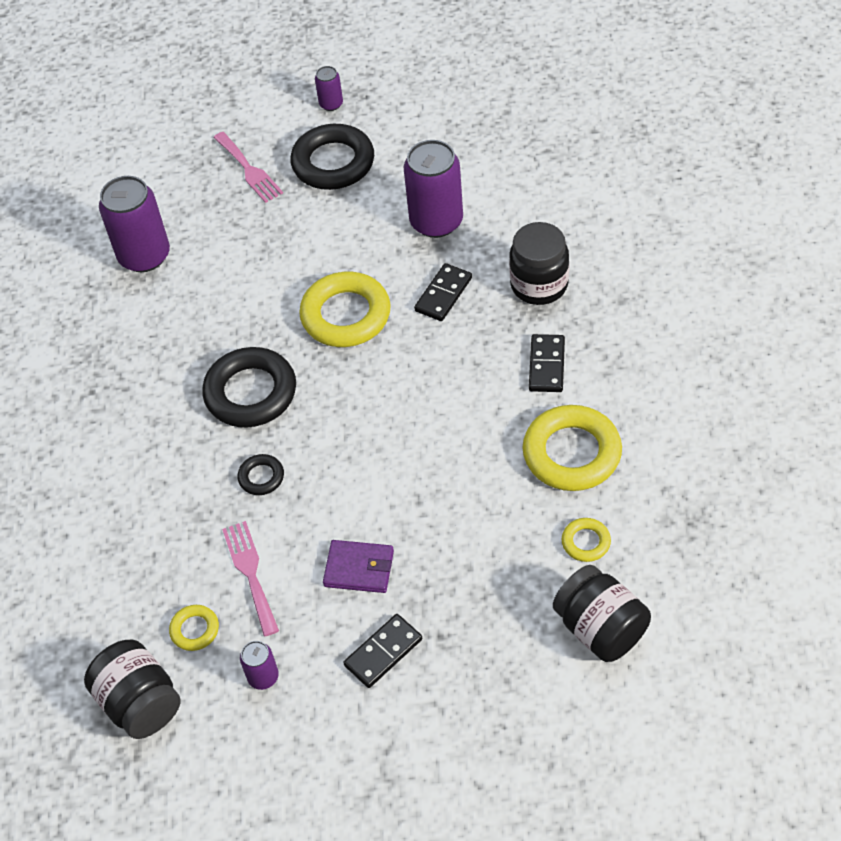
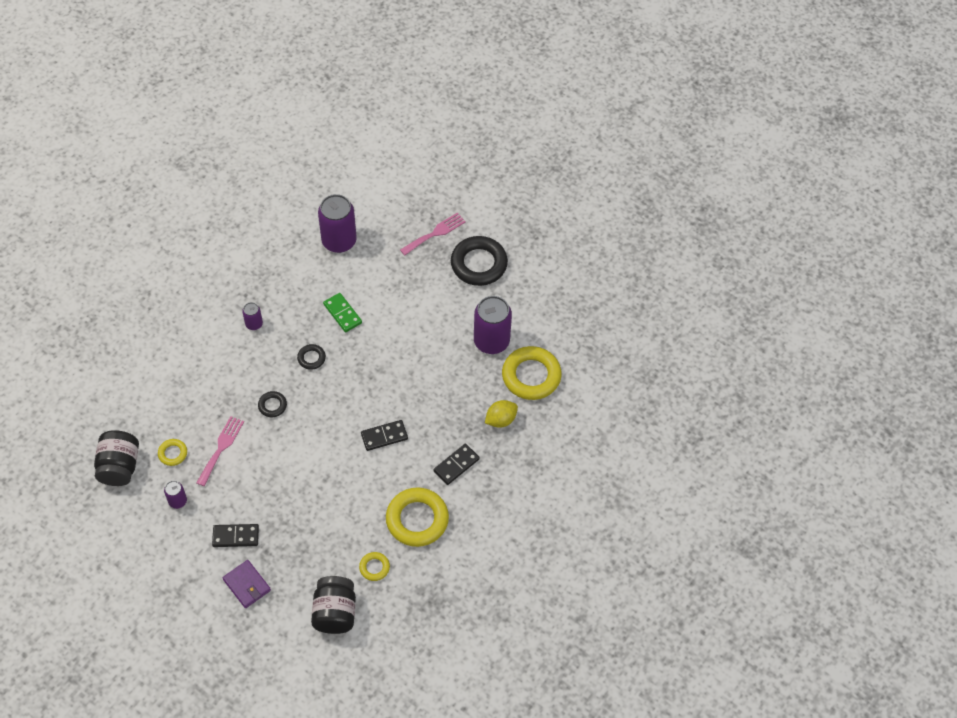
camera: 35 degrees right, 5 degrees up
(234, 321) = (342, 313): none -> green domino
(249, 170) = (435, 233): pink fork -> pink fork turned 135 degrees counterclockwise
(251, 393) = (311, 358): black ring -> black ring, size x0.48
(331, 104) = (514, 228): purple can -> purple can (254, 324)
(346, 315) = (395, 355): yellow ring -> yellow ring (531, 376)
(359, 568) = (267, 488): purple wallet -> purple wallet (247, 585)
(443, 294) = (451, 384): black domino -> black domino (384, 436)
(539, 285) = (501, 420): black jar -> yellow lemon

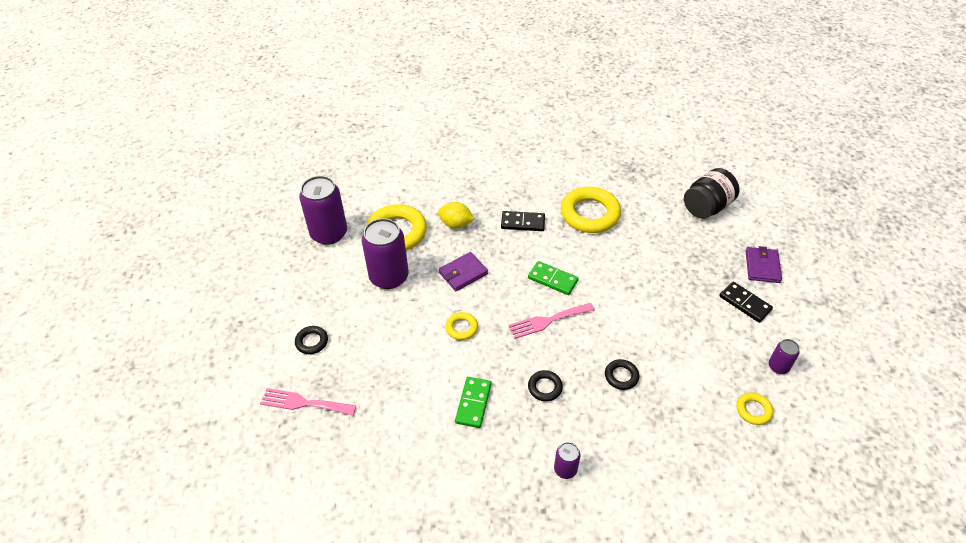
camera: 130 degrees left, 10 degrees down
(119, 466) = (818, 441): black jar -> none
(221, 448) = (701, 378): pink fork -> pink fork (547, 321)
(339, 241) = (391, 481): purple can -> purple can (329, 233)
(374, 567) = (651, 210): yellow ring -> yellow ring (461, 328)
(384, 436) = (552, 279): black domino -> green domino
(448, 387) = (463, 273): none -> purple wallet
(479, 264) = (312, 342): black ring -> black ring, size x0.48

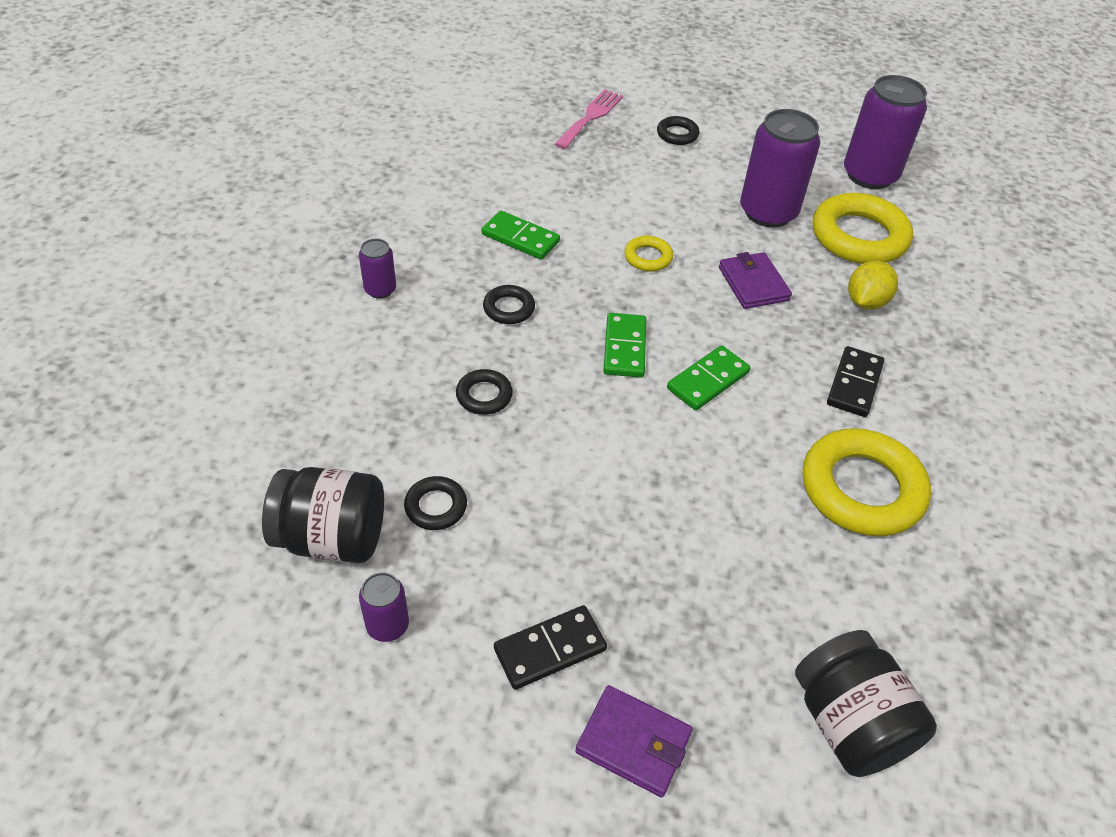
camera: 105 degrees right, 0 degrees up
(547, 321) = (624, 348): pink fork -> green domino
(705, 372) = (436, 506): none -> black ring
(753, 410) = (332, 538): yellow ring -> black jar

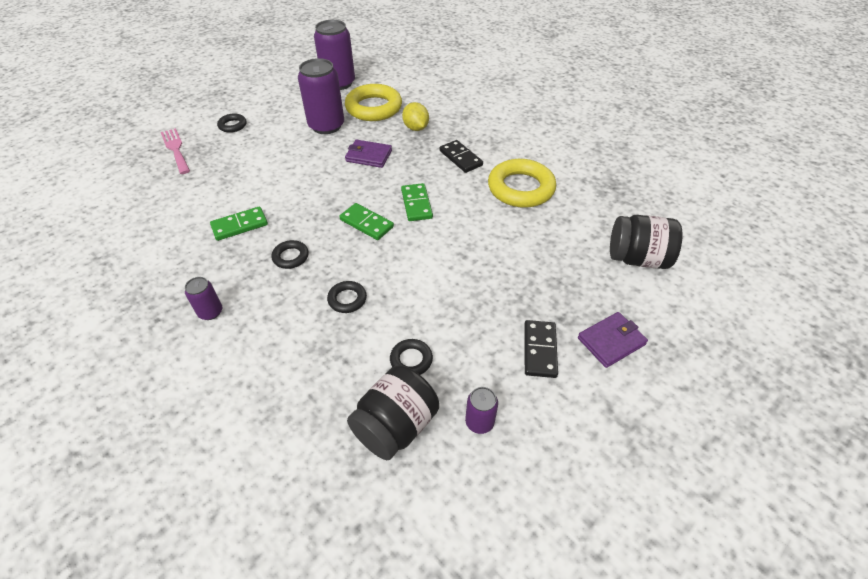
camera: 55 degrees left, 0 degrees up
(648, 257) = (311, 182): yellow ring -> none

